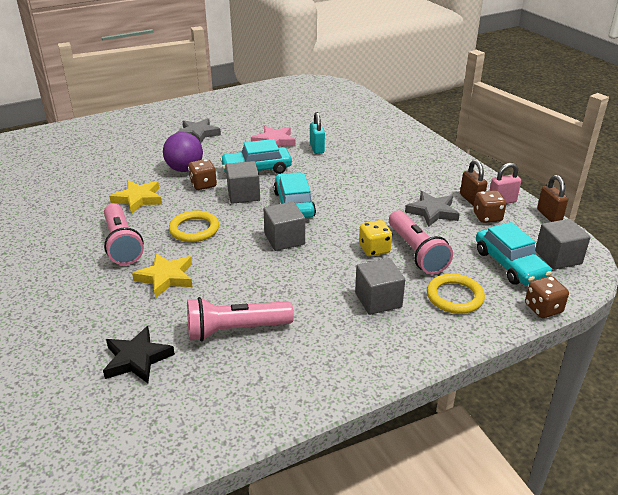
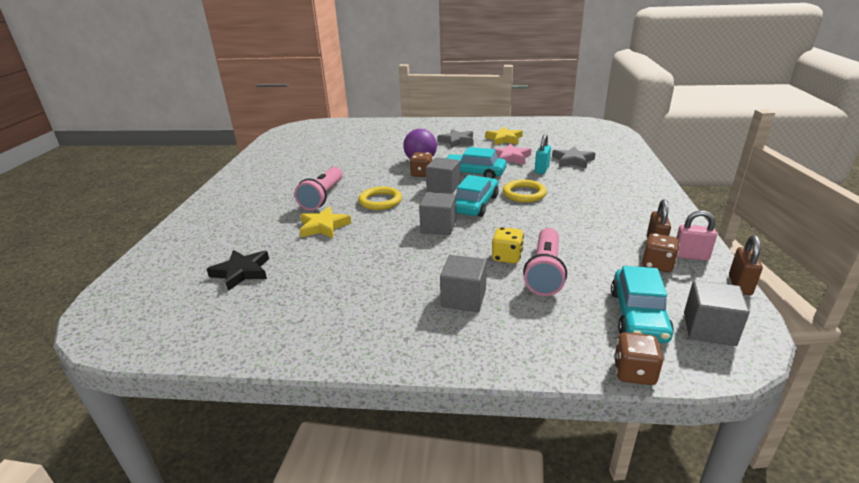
camera: 35 degrees right, 5 degrees down
(138, 199) = (367, 172): yellow star -> yellow star (504, 139)
(236, 330) = (326, 278): pink flashlight -> none
(432, 212) = (599, 244): grey star -> grey star (572, 160)
(454, 296) = (542, 323): yellow ring -> yellow ring (524, 194)

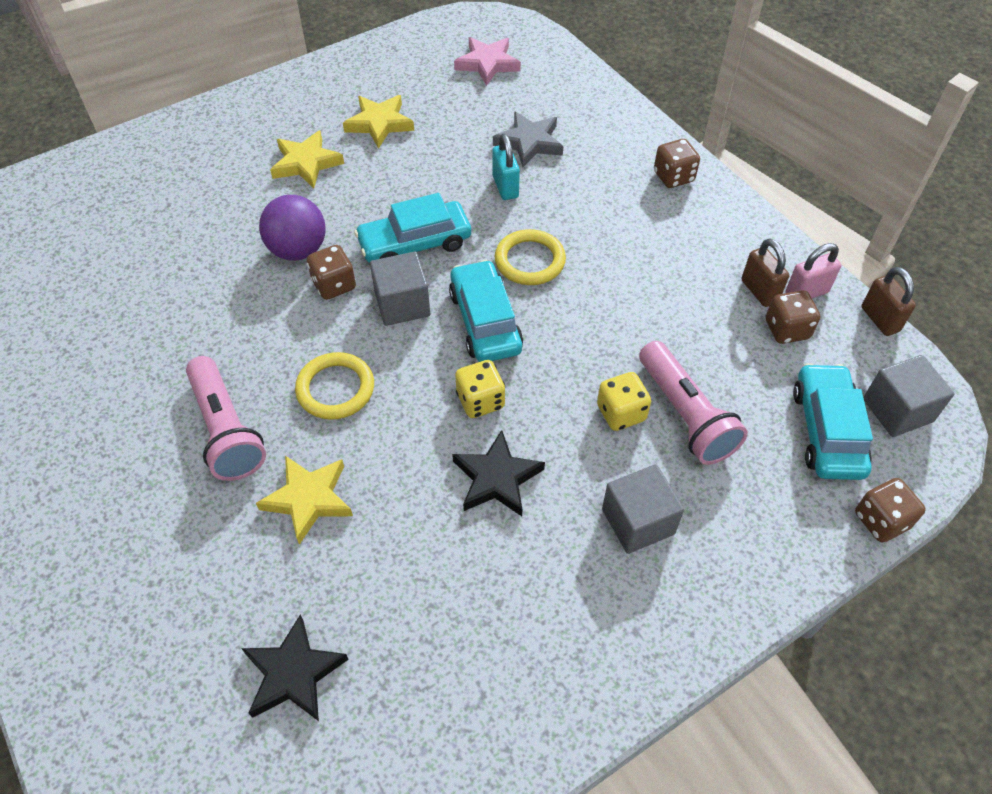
camera: 40 degrees left, 25 degrees up
(411, 253) = (497, 478): none -> black star
(438, 227) = (480, 401): grey cube -> yellow dice
(457, 141) = (306, 163): grey star -> yellow star
(510, 157) = (434, 174): pink star -> pink star (487, 64)
(638, 315) = (827, 430): turquoise car -> turquoise car turned 150 degrees counterclockwise
(646, 191) = (673, 177): none -> brown dice

